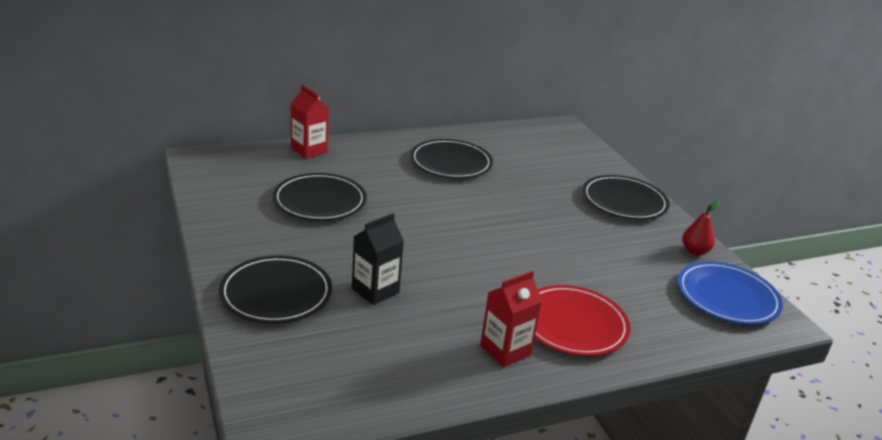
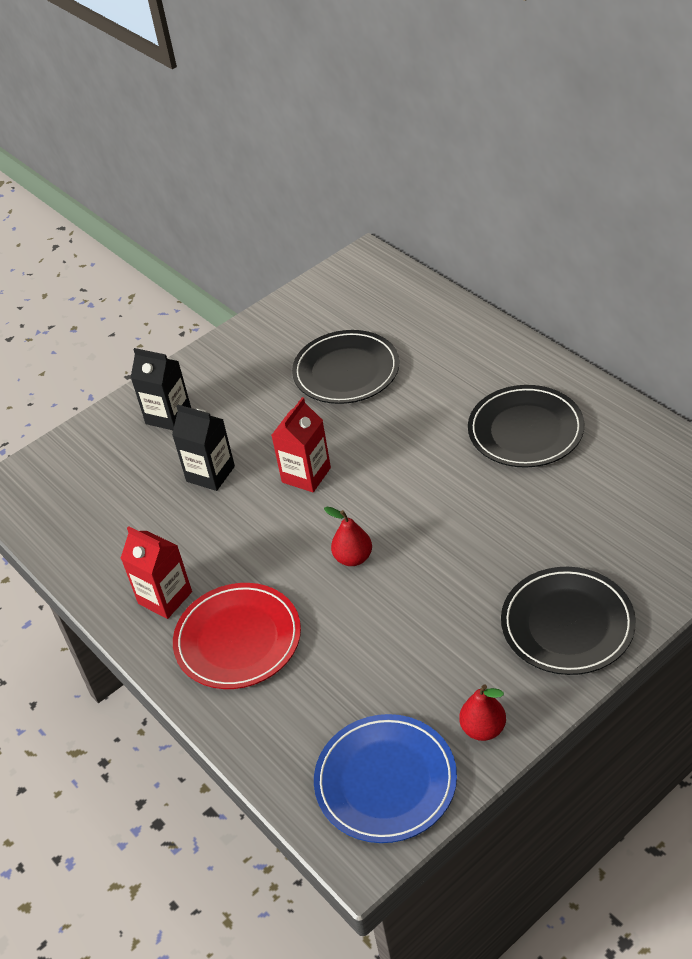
camera: 80 degrees right, 15 degrees up
(276, 293) = (168, 416): black plate -> black carton
(309, 150) = (450, 316): red carton -> red carton (306, 475)
(521, 253) = (353, 558): none -> red pear

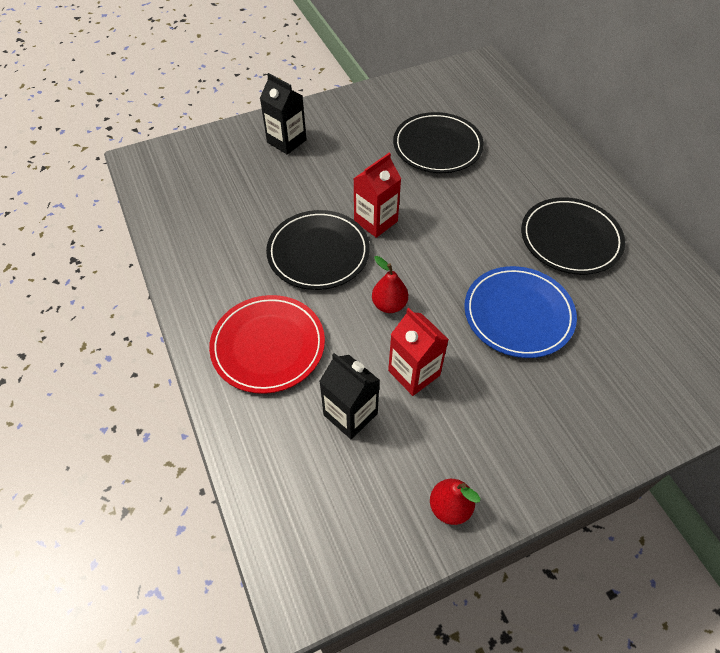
camera: 10 degrees right, 10 degrees up
(165, 597) = (224, 289): red carton -> red carton (414, 373)
(210, 474) = (300, 197): black carton -> black carton (350, 414)
(385, 781) = (345, 528): blue plate -> blue plate (518, 314)
(567, 624) = (557, 429): black plate -> black plate (318, 253)

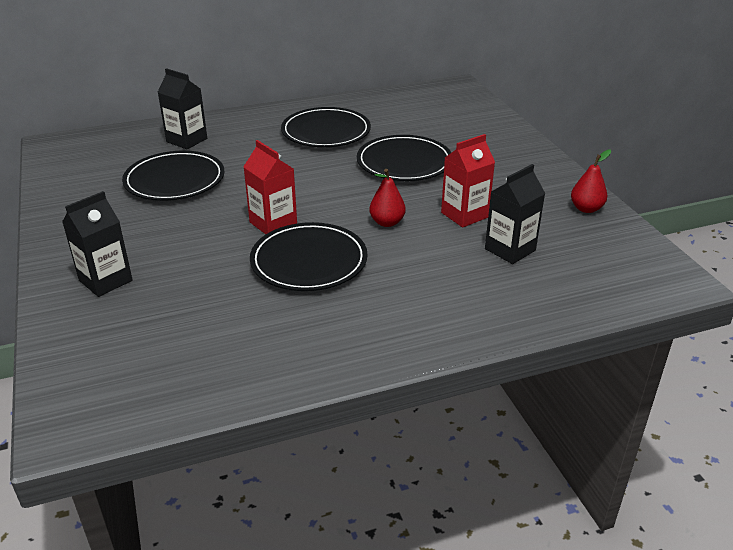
camera: 85 degrees left, 20 degrees down
(268, 346) = (433, 297): red plate -> none
(514, 139) = (187, 140): none -> black carton
(518, 314) = (404, 162): blue plate -> black plate

